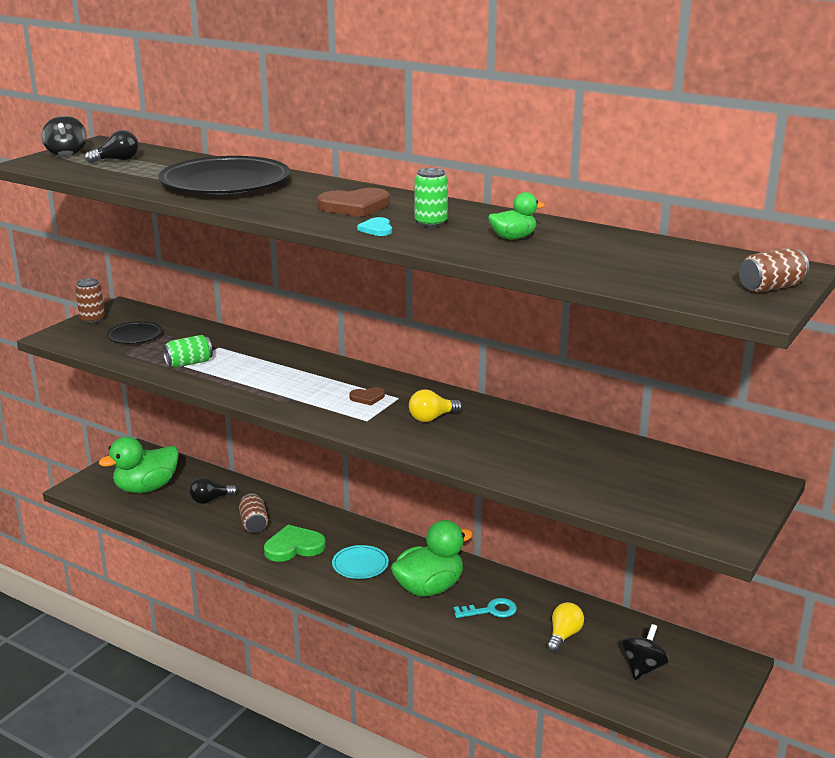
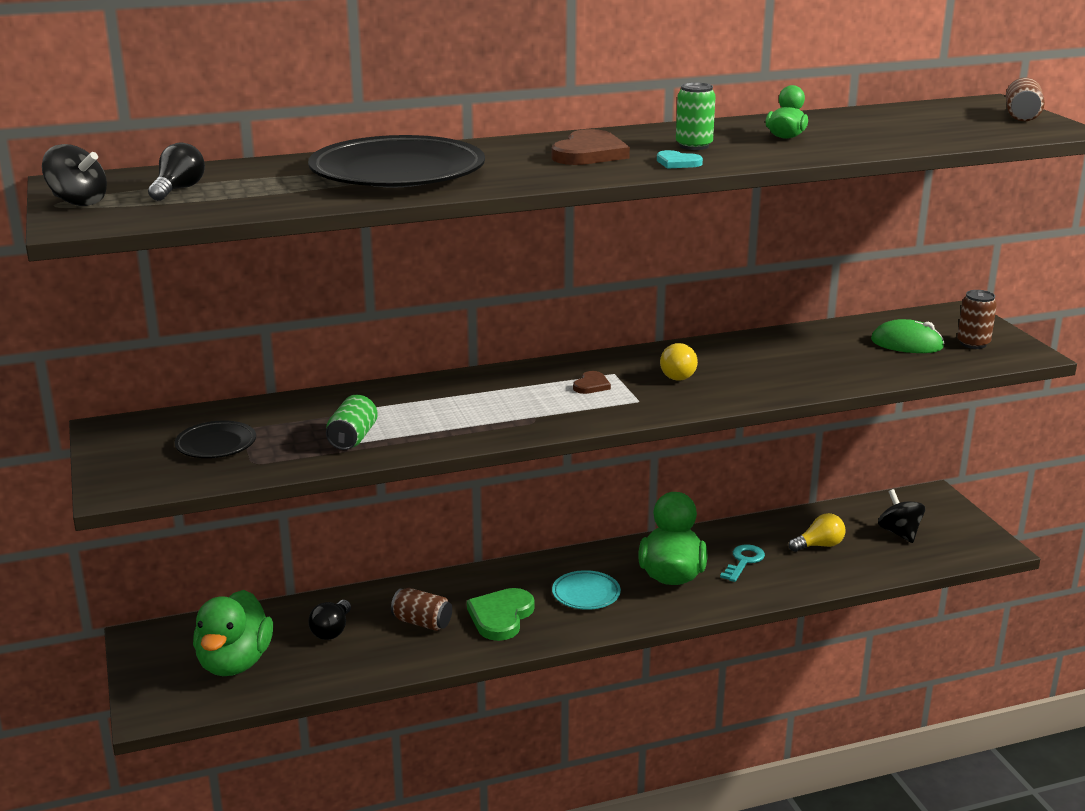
camera: 50 degrees left, 0 degrees up
(92, 319) = (111, 454): brown can -> brown can (973, 343)
(563, 635) = (819, 545): yellow light bulb -> yellow light bulb turned 90 degrees clockwise
(645, 481) = (907, 344): none -> green mouse

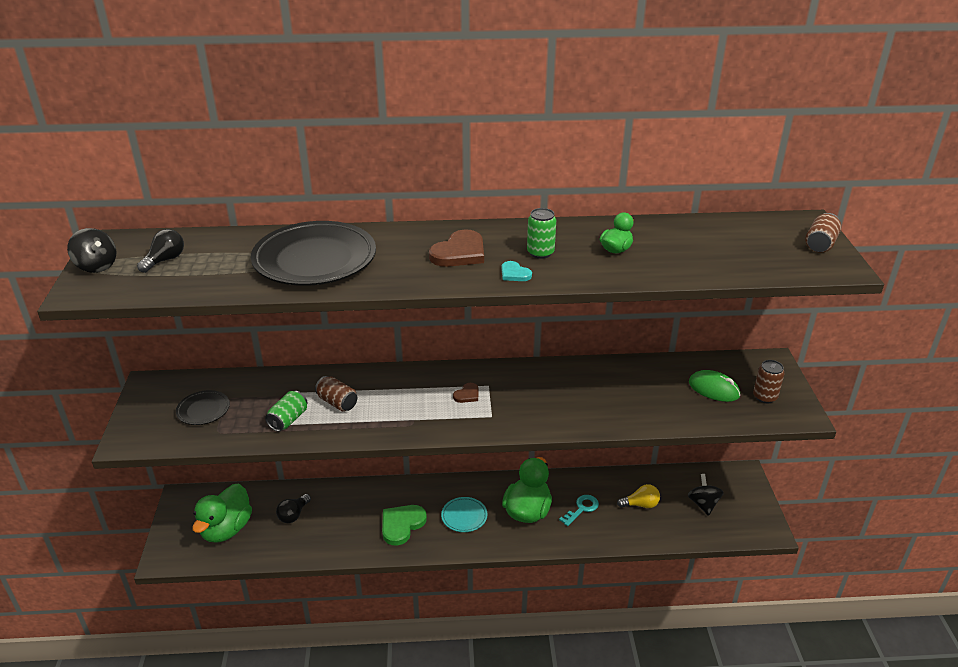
camera: 15 degrees right, 10 degrees up
(422, 622) = (351, 520): brown can -> brown can (337, 402)
(679, 374) = (532, 394): yellow light bulb -> none

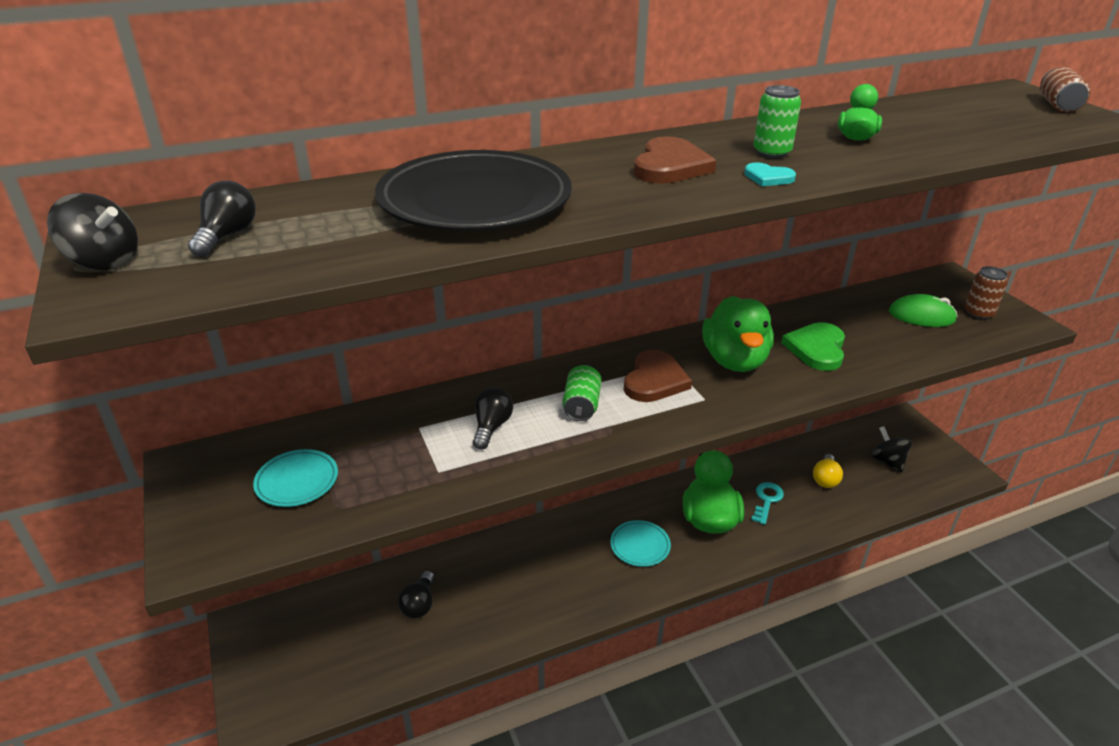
camera: 20 degrees left, 0 degrees up
(203, 410) = (297, 481): black plate -> turquoise plate
(226, 529) = (332, 651): green duck -> green duck (734, 360)
(288, 420) = (436, 465): green can -> green can (581, 405)
(337, 402) = (491, 427): brown can -> black light bulb
(402, 525) = (569, 577): green heart -> green heart (816, 349)
(467, 395) = (654, 380): brown heart -> brown heart, size x1.89
(640, 504) = (825, 479): yellow light bulb -> yellow light bulb turned 135 degrees clockwise

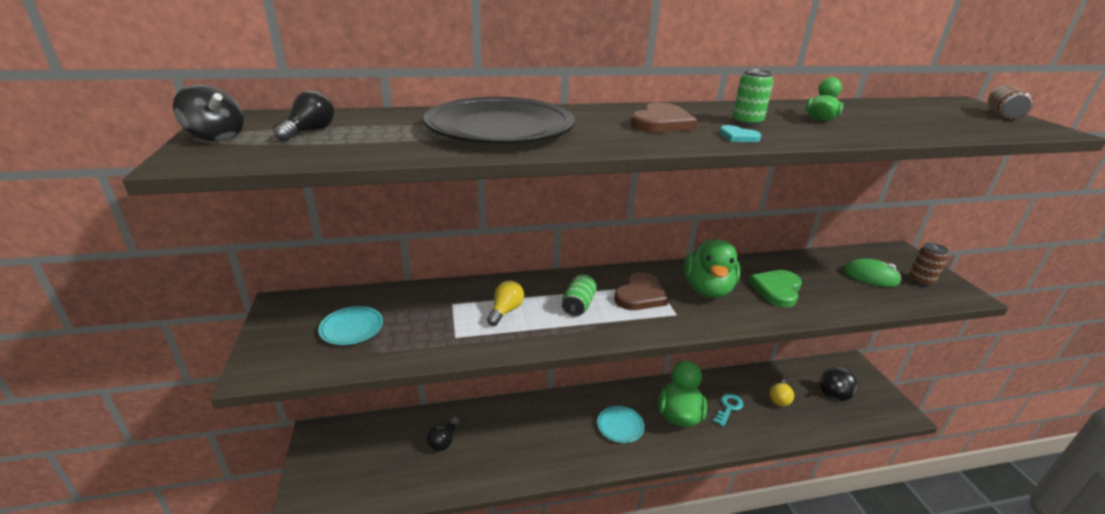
camera: 10 degrees right, 5 degrees down
(491, 427) = (505, 311): black light bulb -> yellow light bulb
(887, 461) = (834, 393): black spinning top -> black spinning top turned 135 degrees counterclockwise

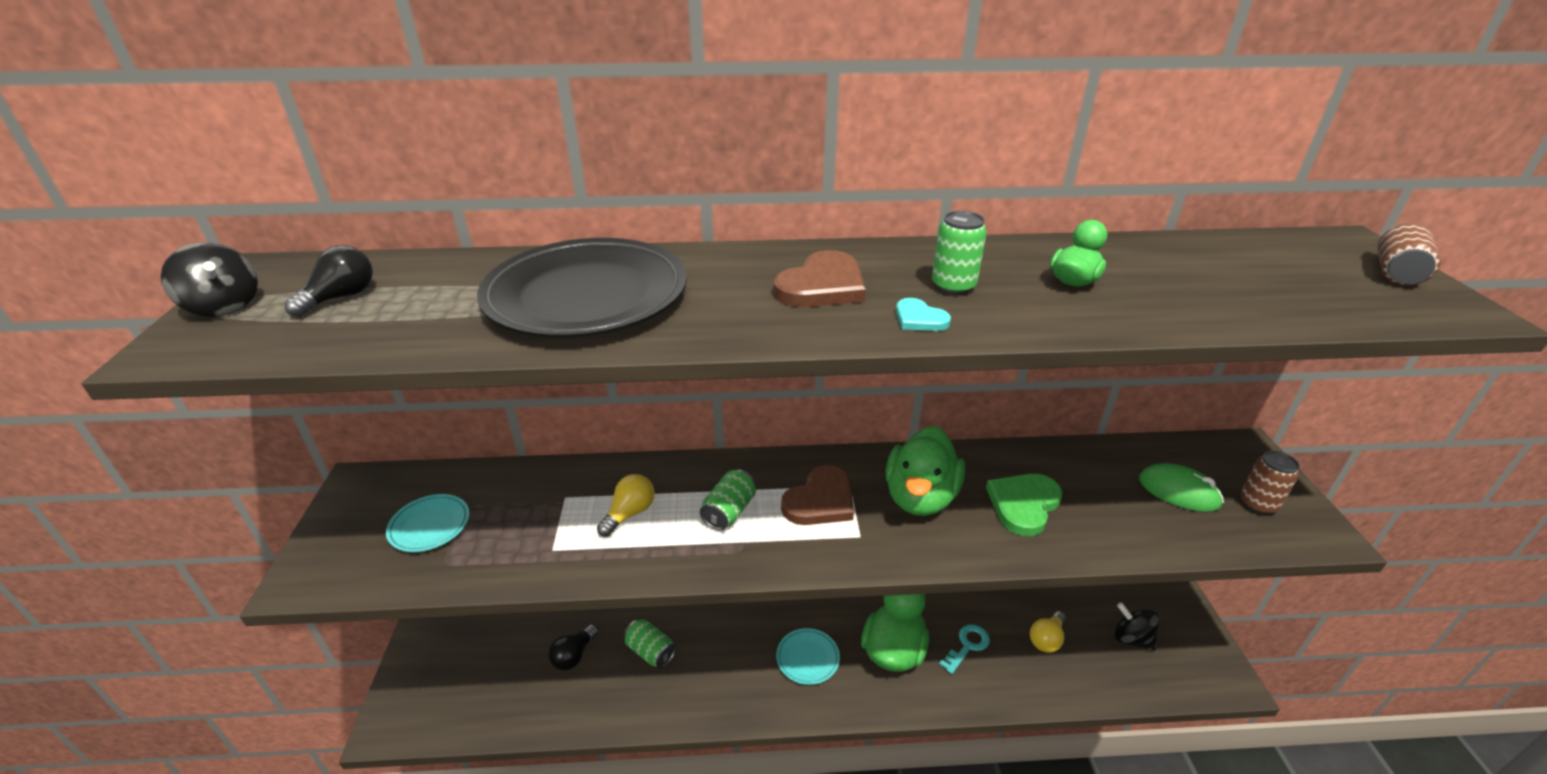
camera: 10 degrees right, 5 degrees up
(502, 432) = (650, 651): none -> green can
(834, 393) = (1131, 638): black spinning top -> black spinning top turned 90 degrees clockwise

